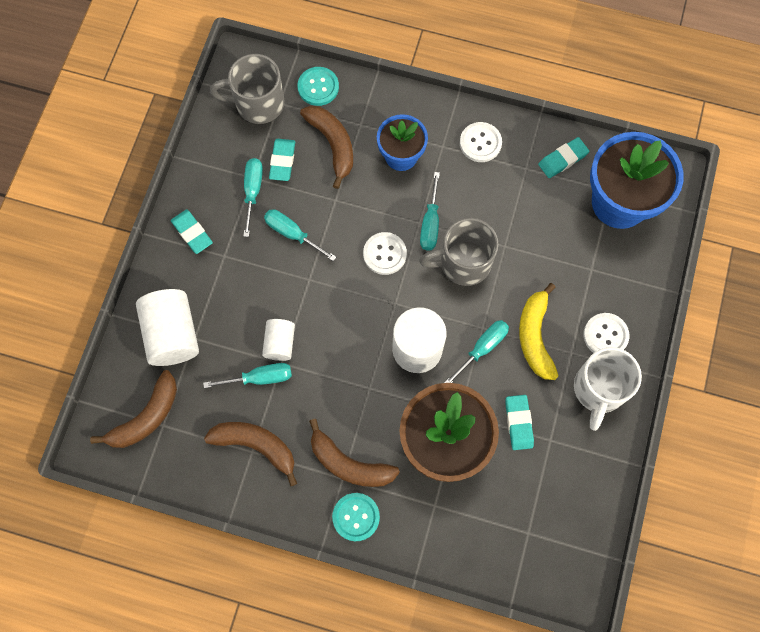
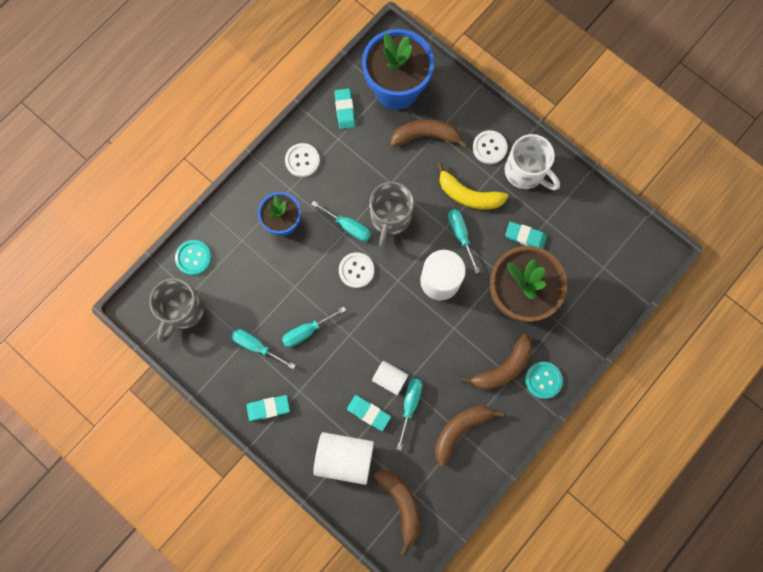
camera: 65 degrees left, 5 degrees up
(282, 161) = (243, 312): turquoise eraser -> turquoise eraser (368, 413)
(333, 144) = (248, 268): brown banana -> brown banana (426, 136)

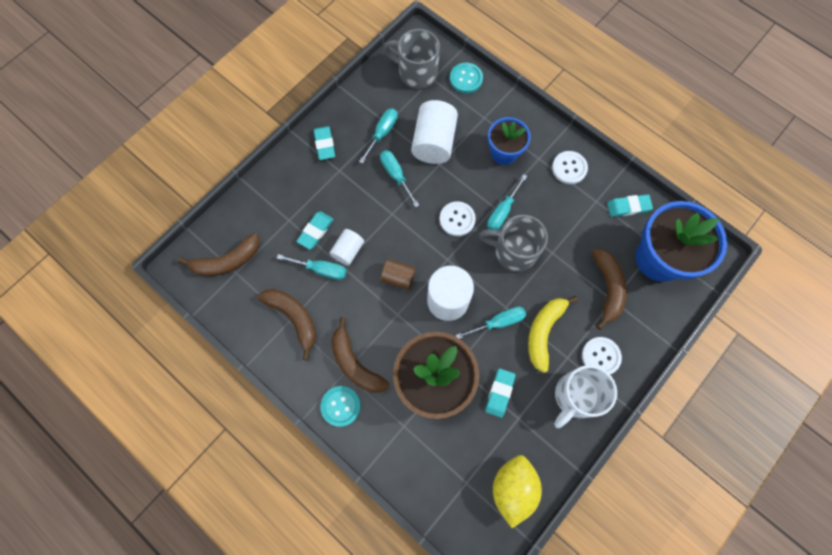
camera: 90 degrees right, 5 degrees down
(345, 457) = (275, 210): white cylinder -> white cylinder (434, 142)
(417, 328) = (398, 277): none -> brown cylinder
(605, 229) = (512, 488): none -> yellow lemon

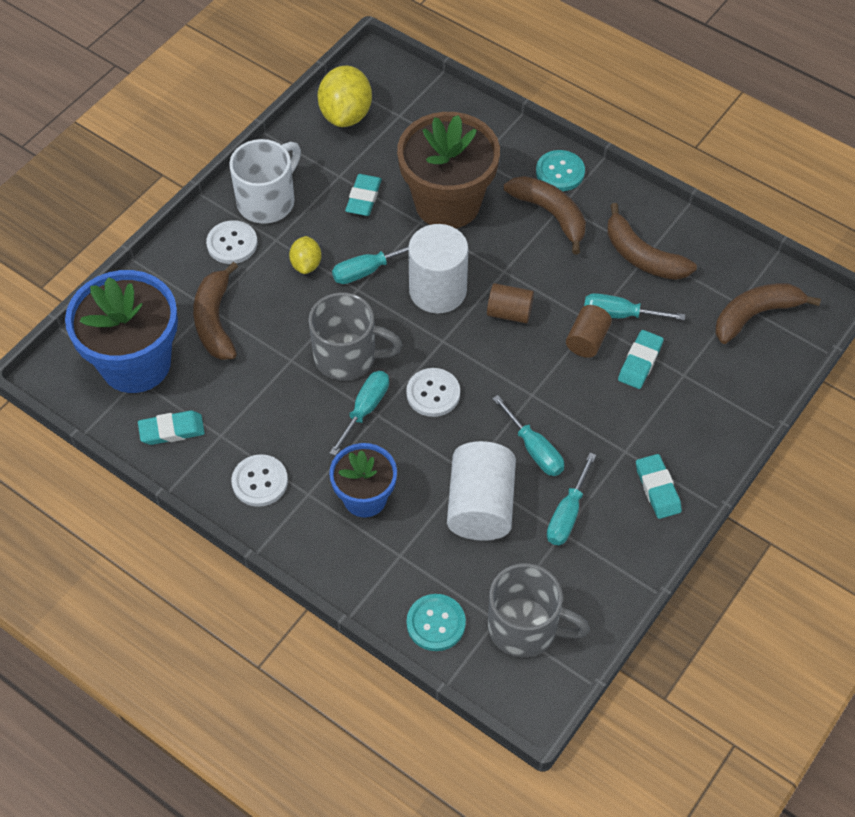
camera: 175 degrees right, 15 degrees down
(348, 251) = (587, 340): white cylinder -> brown cylinder
(543, 332) = (306, 264): yellow banana -> yellow lemon

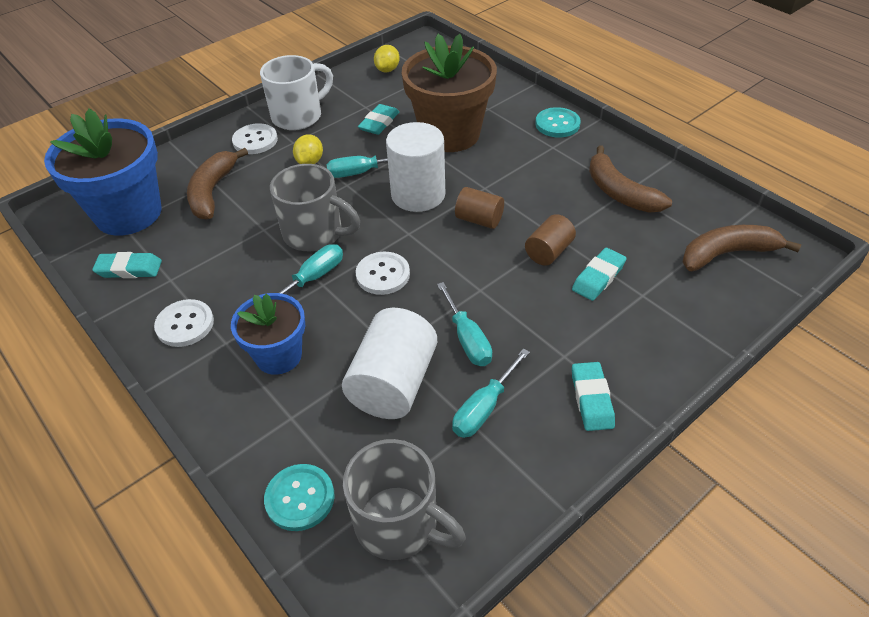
camera: 15 degrees right, 10 degrees down
(346, 114) = (387, 70): yellow lemon -> yellow lemon, size x0.56
(550, 214) = (540, 152): brown banana -> none
(620, 314) = (587, 235): turquoise screwdriver -> none

